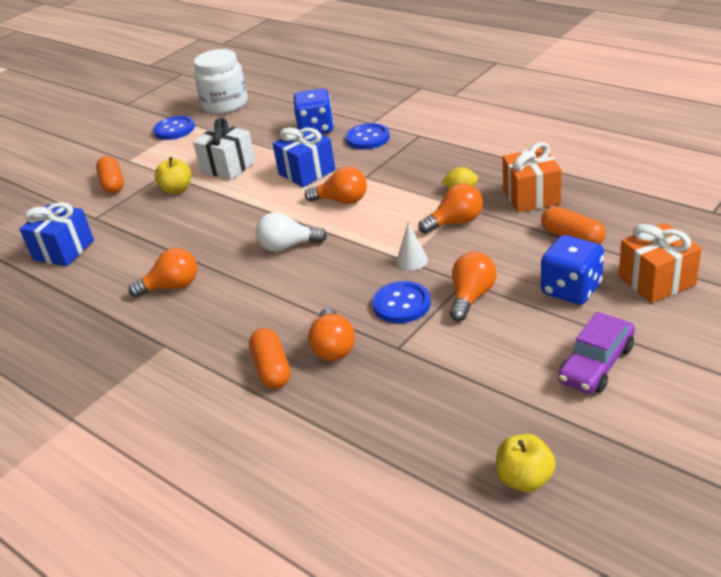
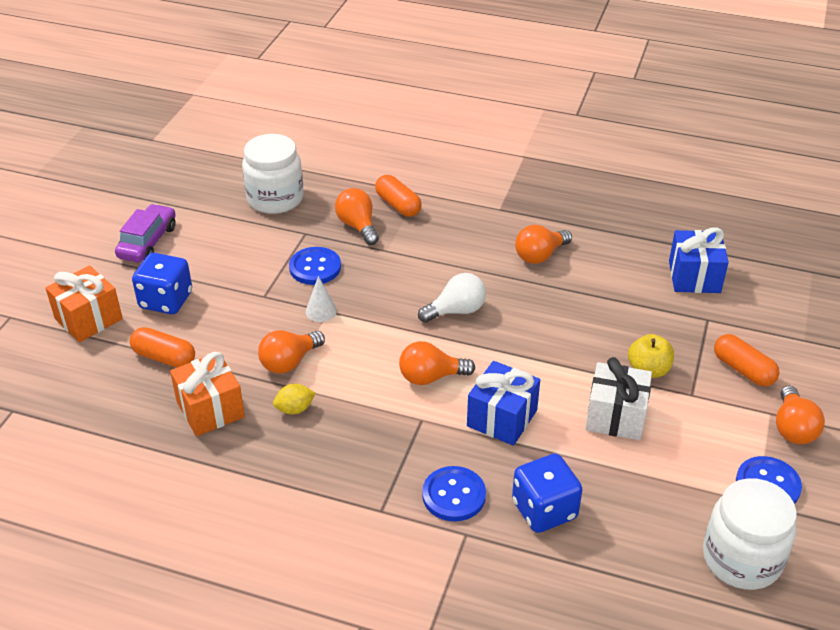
camera: 155 degrees right, 5 degrees up
(419, 404) = (275, 199): none -> white jar
(471, 297) = (254, 282): orange light bulb -> orange light bulb (793, 428)
(524, 479) = (196, 170): yellow apple -> none

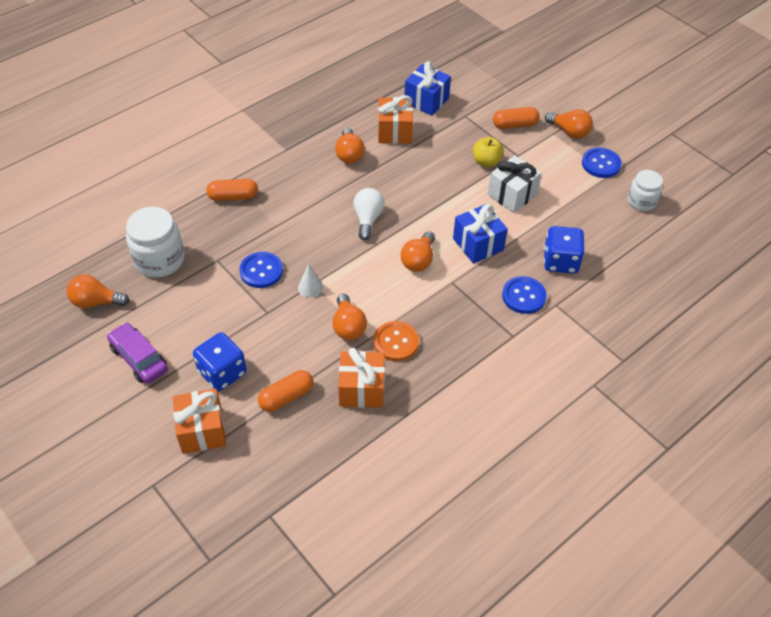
camera: 60 degrees left, 10 degrees up
(295, 409) = (396, 342): yellow lemon -> orange button
(358, 226) = (236, 228): orange light bulb -> orange light bulb (96, 302)
(614, 273) = (394, 131): none -> orange gift
(741, 559) = (641, 201): white jar -> white jar, size x0.63

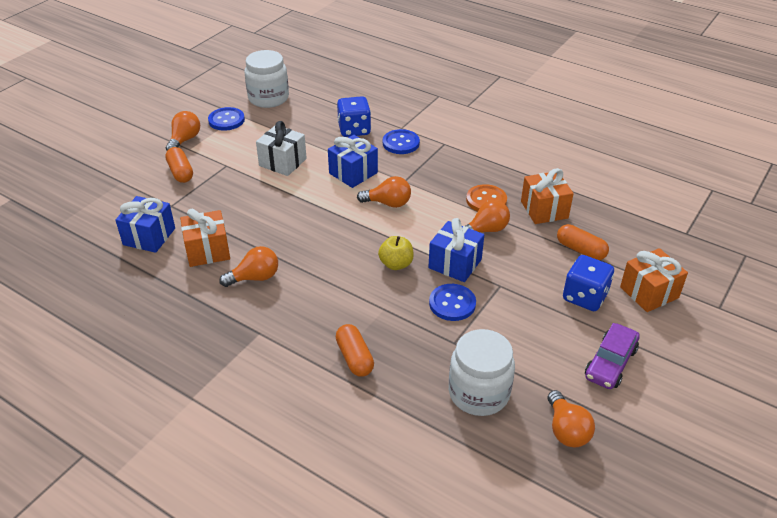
camera: 105 degrees left, 10 degrees down
(310, 287) = (455, 264): white cone -> blue gift
(368, 219) = (348, 244): white light bulb -> none
(486, 162) = (241, 182): yellow apple -> yellow apple (396, 264)
(641, 201) = (268, 98): white jar -> white jar, size x1.60

